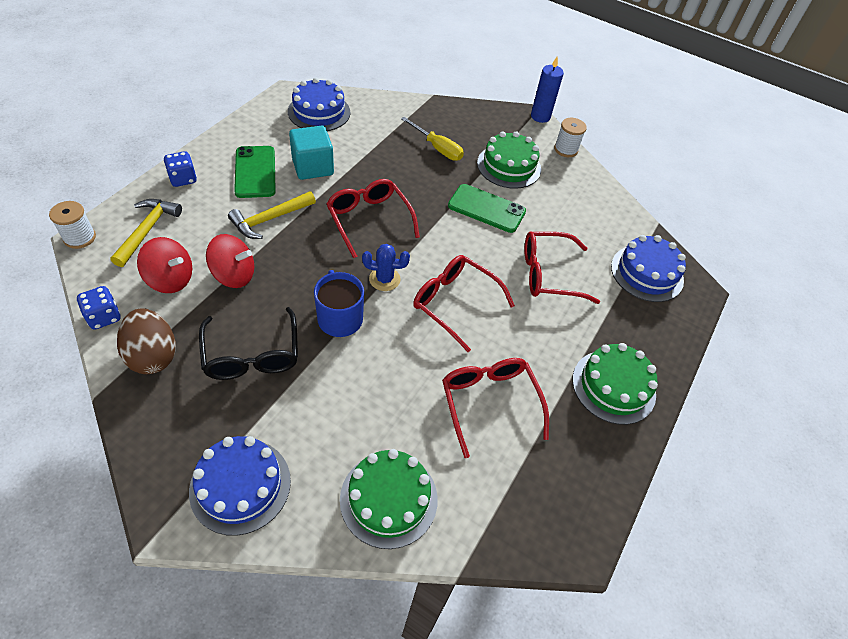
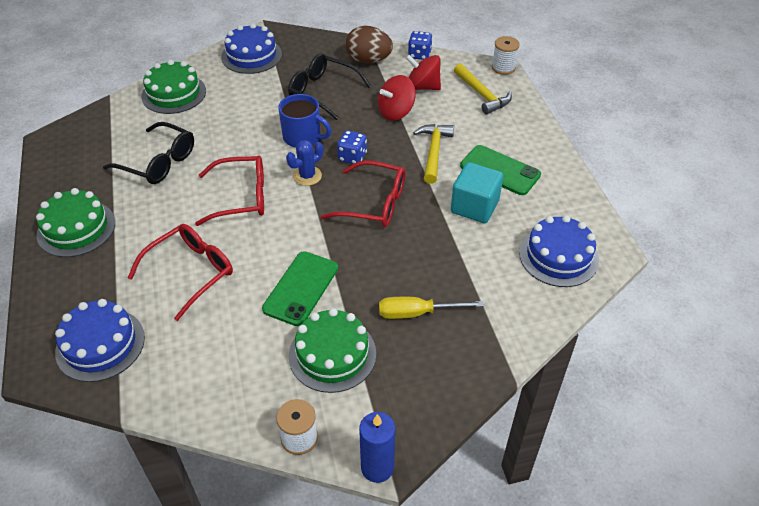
camera: 140 degrees right, 5 degrees down
(170, 279) = (422, 87): red spinning top -> red spinning top turned 45 degrees clockwise
(183, 179) = (527, 131): blue dice -> blue dice (352, 157)
(486, 208) = (301, 288): green phone -> green phone turned 45 degrees counterclockwise
(489, 403) = (158, 162): red glasses -> black glasses

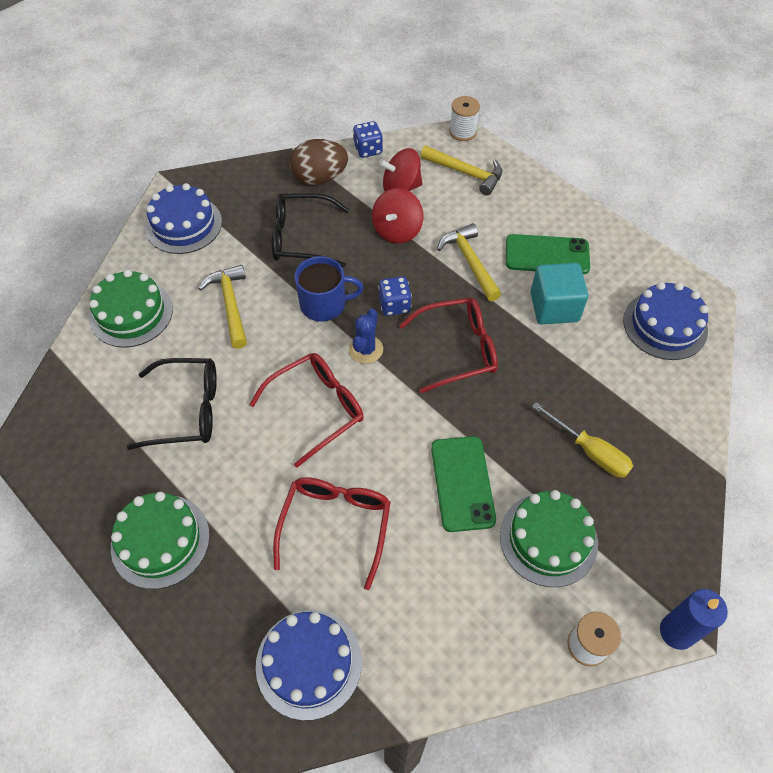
camera: 30 degrees left, 10 degrees up
(240, 113) = (230, 304): none -> yellow hammer
(417, 313) = (590, 451): yellow screwdriver -> yellow screwdriver turned 105 degrees counterclockwise

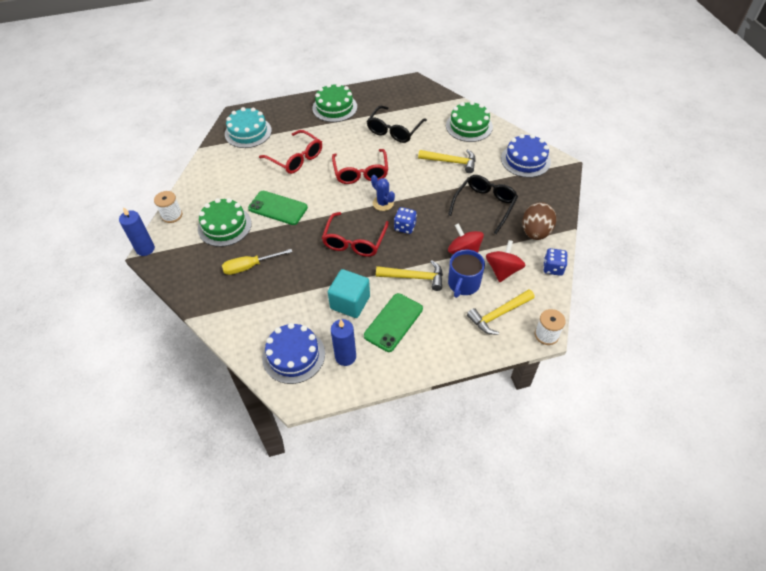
camera: 120 degrees right, 5 degrees down
(308, 663) = (248, 132): blue cake -> turquoise cake
(324, 304) = (426, 198): blue mug -> blue mug (463, 284)
(624, 277) = (345, 357): none -> blue candle

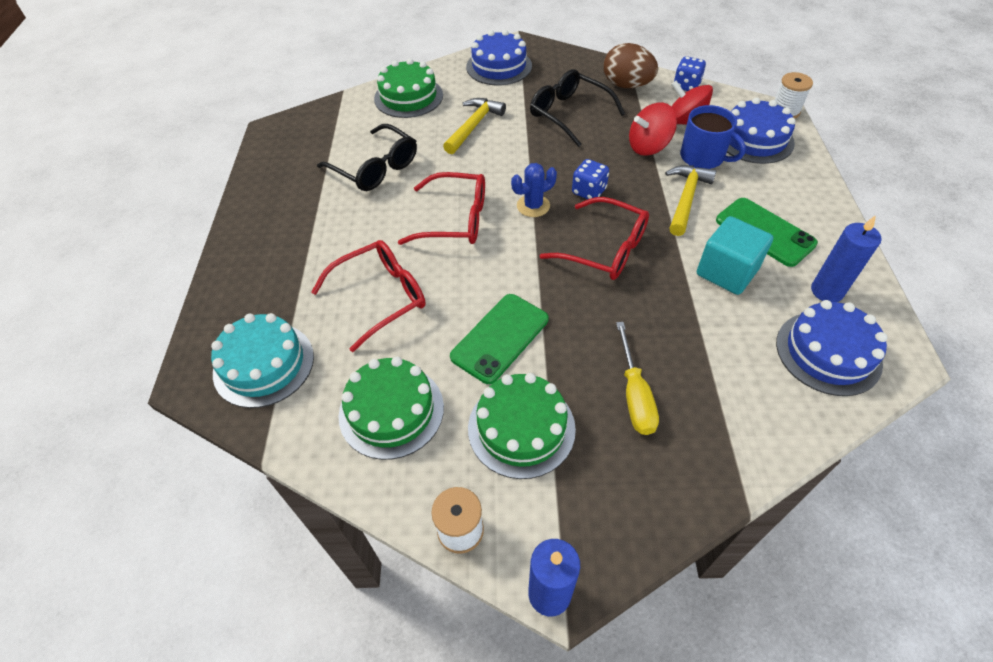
camera: 75 degrees left, 0 degrees up
(334, 107) = (273, 227): green cake -> green cake (391, 411)
(498, 314) = (754, 139): yellow hammer -> blue cake

